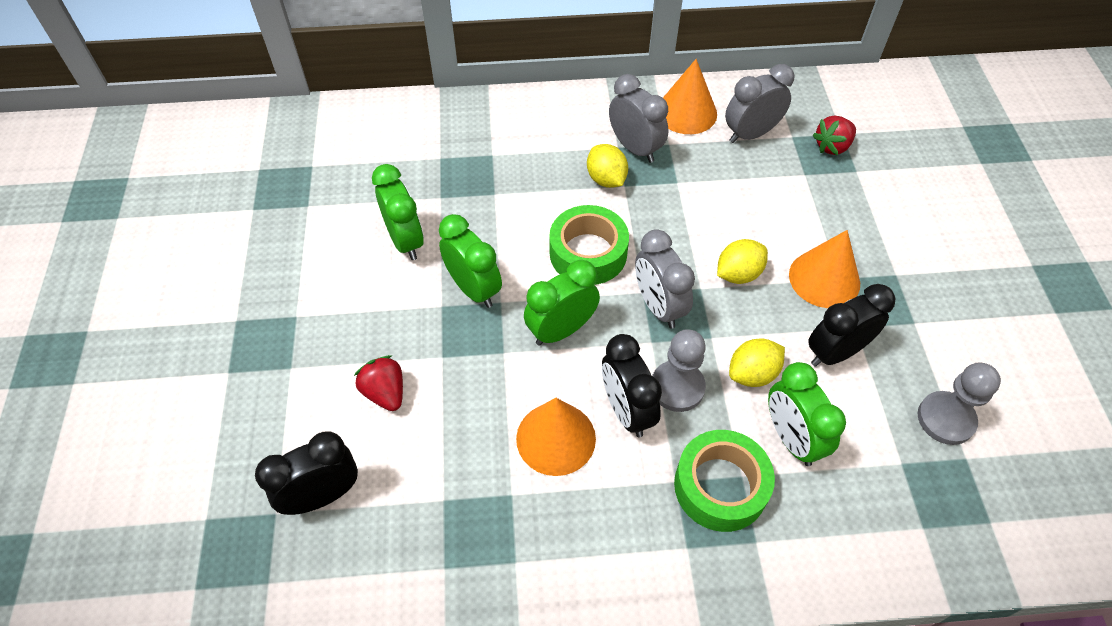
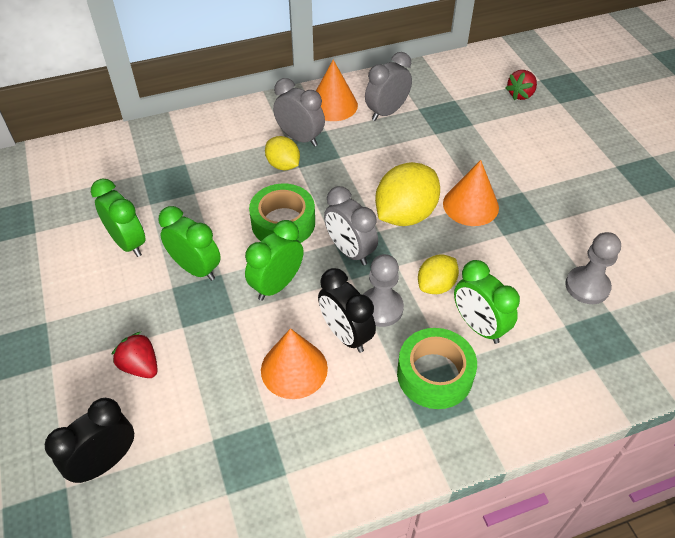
camera: 15 degrees left, 5 degrees down
(738, 274) = (405, 215): yellow lemon -> yellow lemon, size x1.71
(832, 146) = (450, 110): red strawberry -> red strawberry (520, 94)
(835, 352) = (493, 256): black clock -> none

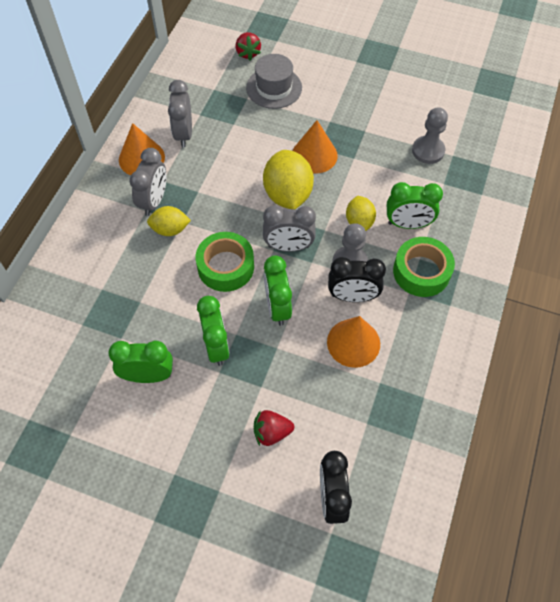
camera: 50 degrees left, 10 degrees up
(196, 269) = (216, 346): green clock -> green clock turned 90 degrees clockwise
(300, 138) = (154, 201): grey clock -> grey clock turned 120 degrees clockwise
(507, 133) = (274, 88): none -> grey hat

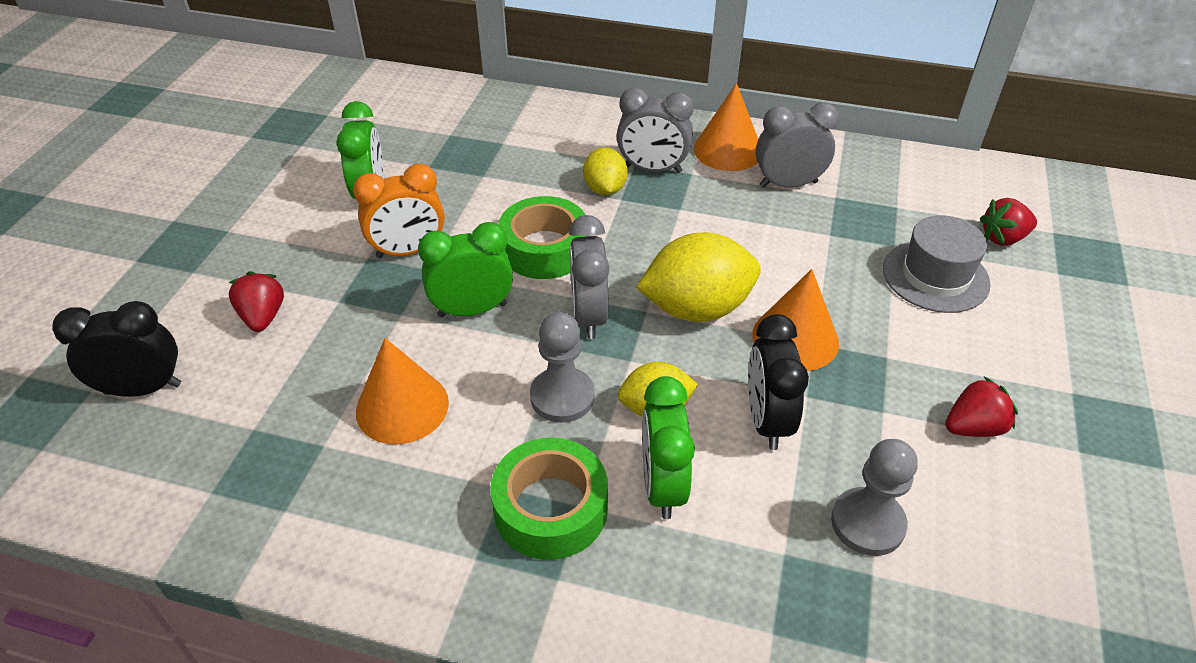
camera: 85 degrees right, 15 degrees down
(216, 346) = (408, 251): green clock -> orange clock
(352, 296) = (493, 403): black clock -> black clock (766, 420)
(375, 101) = (973, 427): none -> red strawberry

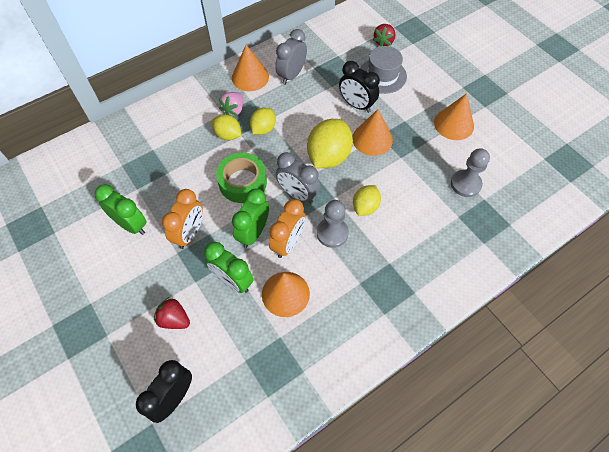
camera: 50 degrees left, 15 degrees up
(492, 357) = (288, 243): none -> orange clock
(551, 508) = (382, 274): green tape -> none
(652, 169) = (234, 110): grey clock -> pink strawberry
(658, 214) = (263, 129): none -> yellow lemon
(662, 485) = (402, 231): green clock -> green clock (233, 281)
(766, 420) = (401, 178): black clock -> black clock (356, 105)
(973, 427) = (453, 124): red strawberry -> orange cone

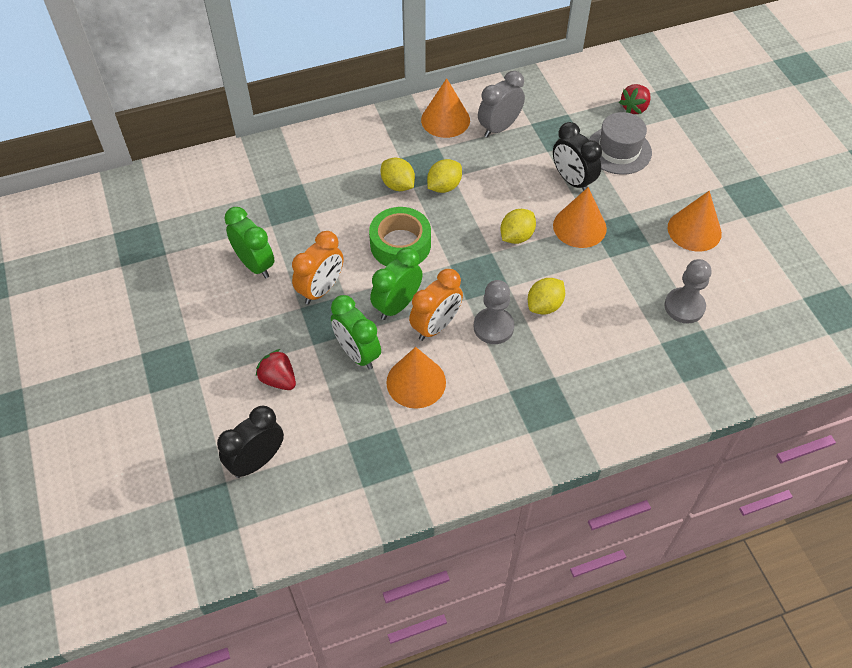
camera: 15 degrees right, 5 degrees down
(234, 110) = (413, 156): pink strawberry -> none
(298, 194) = (464, 273): grey clock -> none
(328, 156) = (516, 236): yellow lemon -> yellow lemon, size x0.58

